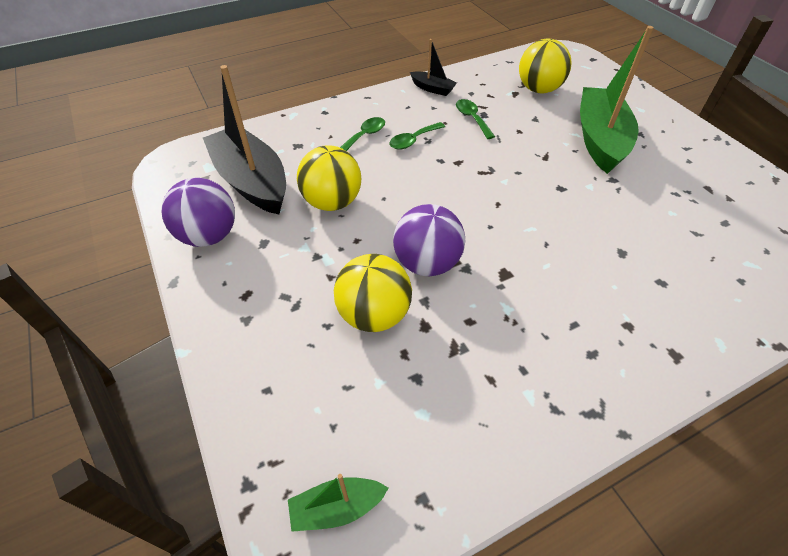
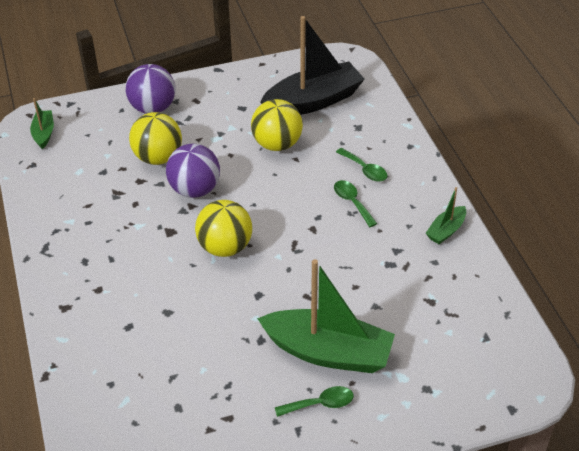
camera: 100 degrees right, 5 degrees down
(209, 236) = (257, 82): purple ball -> purple ball (153, 108)
(432, 89) = (446, 230): black boat -> green boat
(472, 118) = (383, 253): green spoon -> green spoon (320, 404)
(538, 89) = (436, 326): yellow ball -> yellow ball (225, 247)

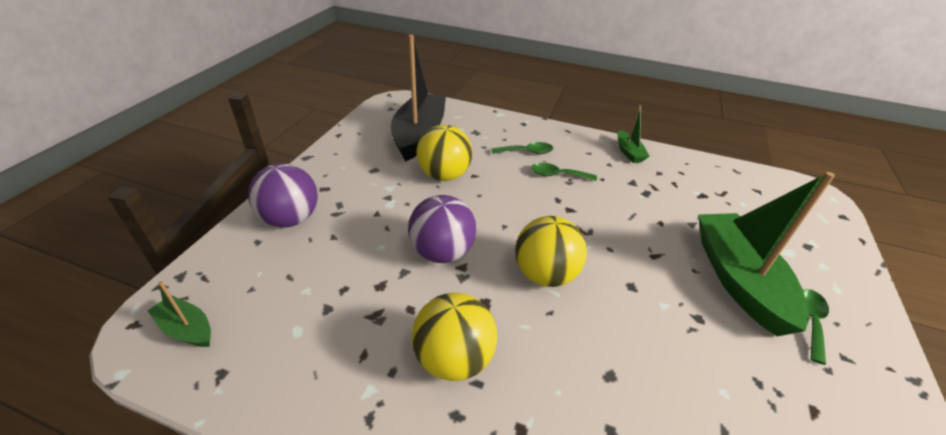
camera: 55 degrees left, 5 degrees down
(158, 157) = (364, 253): yellow ball -> yellow ball (454, 358)
(328, 352) = (738, 280): green boat -> green boat turned 60 degrees counterclockwise

